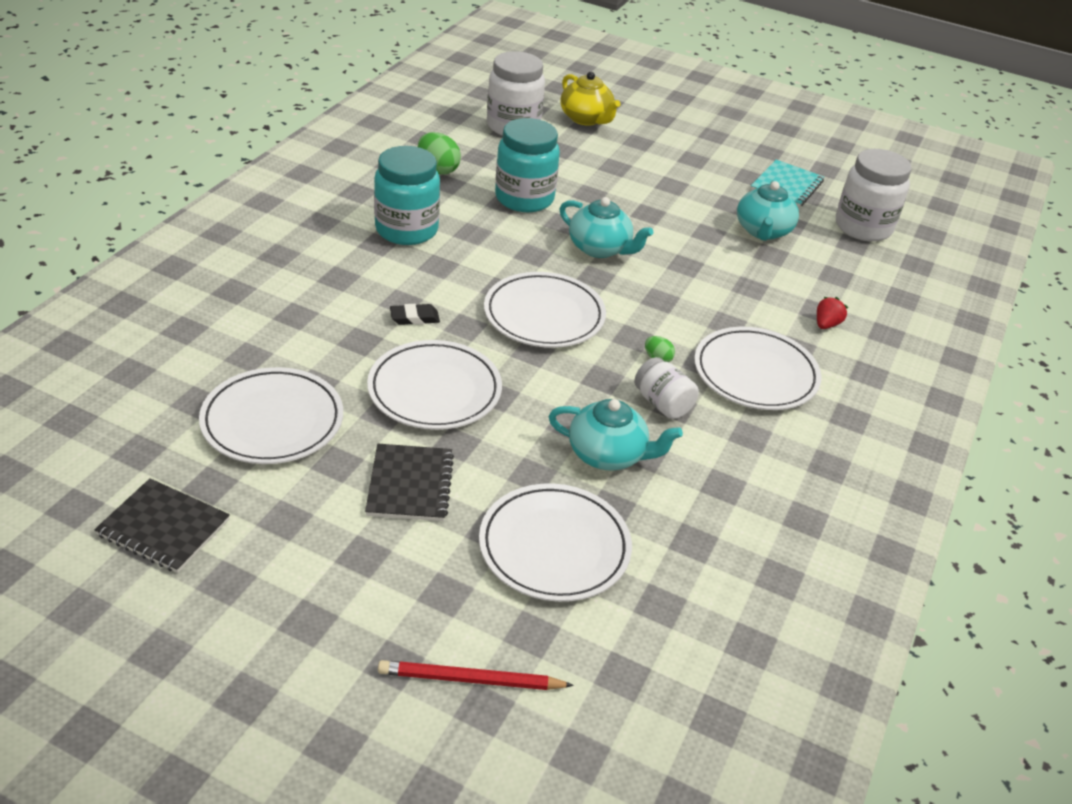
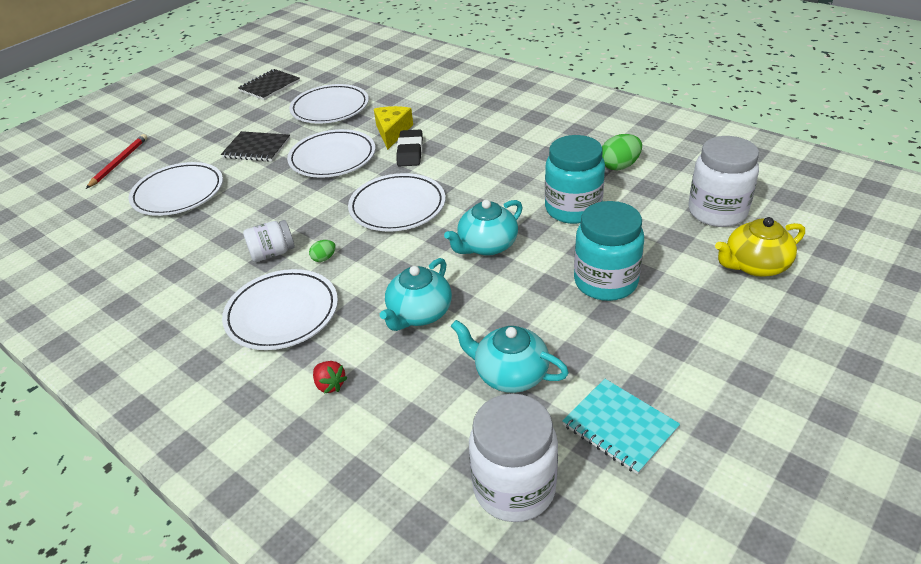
camera: 110 degrees right, 0 degrees up
(359, 340) = (392, 132): none -> yellow cheese
(406, 230) = (522, 150): turquoise jar -> turquoise jar (605, 282)
(414, 318) = (410, 152): black eraser -> black eraser, size x1.53
(608, 455) = (237, 221): turquoise teapot -> turquoise teapot (419, 313)

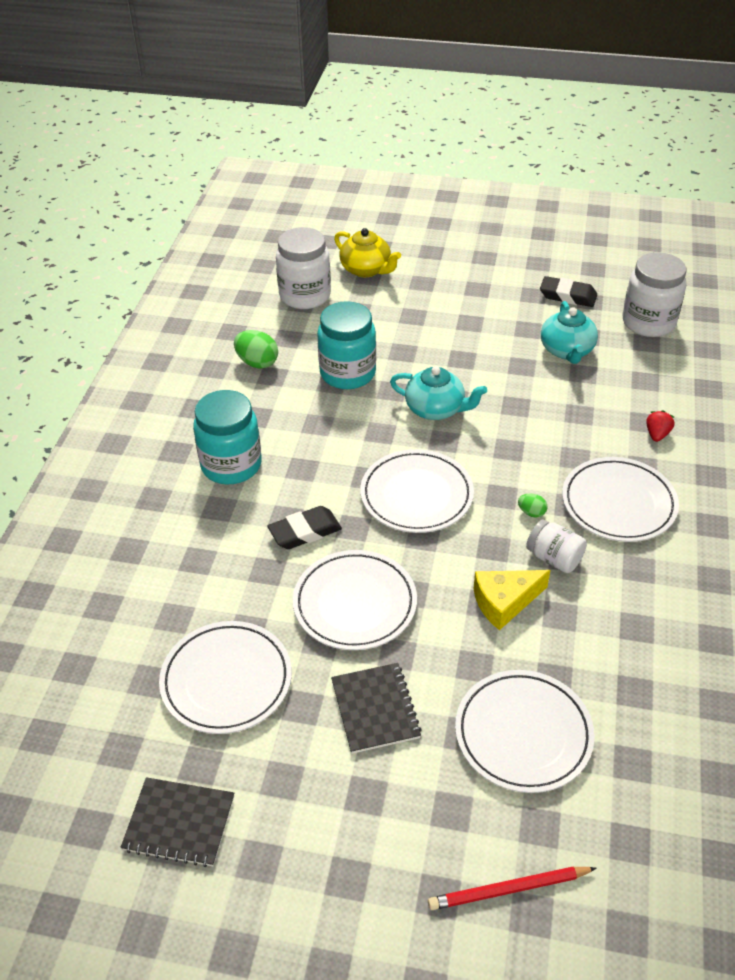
camera: 120 degrees left, 5 degrees up
(392, 132) = (266, 571): yellow cheese -> yellow cheese (504, 602)
(419, 313) = (548, 417): turquoise teapot -> none
(605, 282) = (436, 332): turquoise jar -> turquoise jar (231, 465)
(620, 427) = (568, 296): turquoise notebook -> black eraser

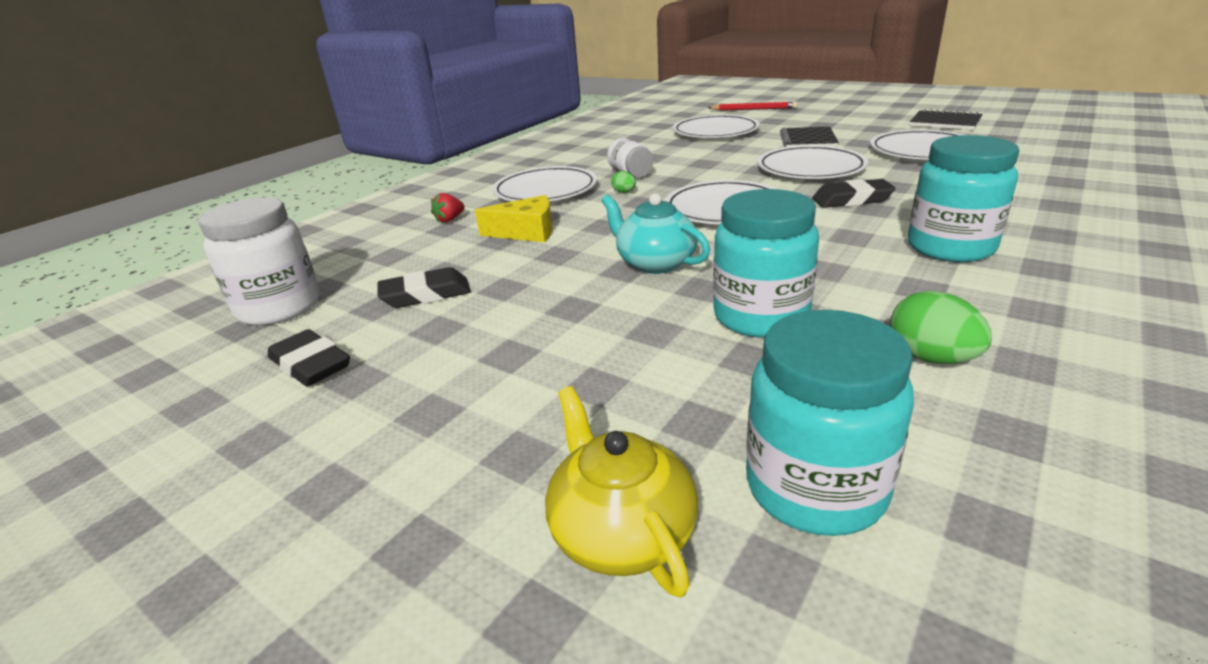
camera: 155 degrees left, 15 degrees down
(305, 296) = (815, 488): white jar -> turquoise jar
(504, 602) = (688, 162): yellow cheese -> yellow cheese (526, 232)
(567, 350) = (426, 294): turquoise teapot -> black eraser

